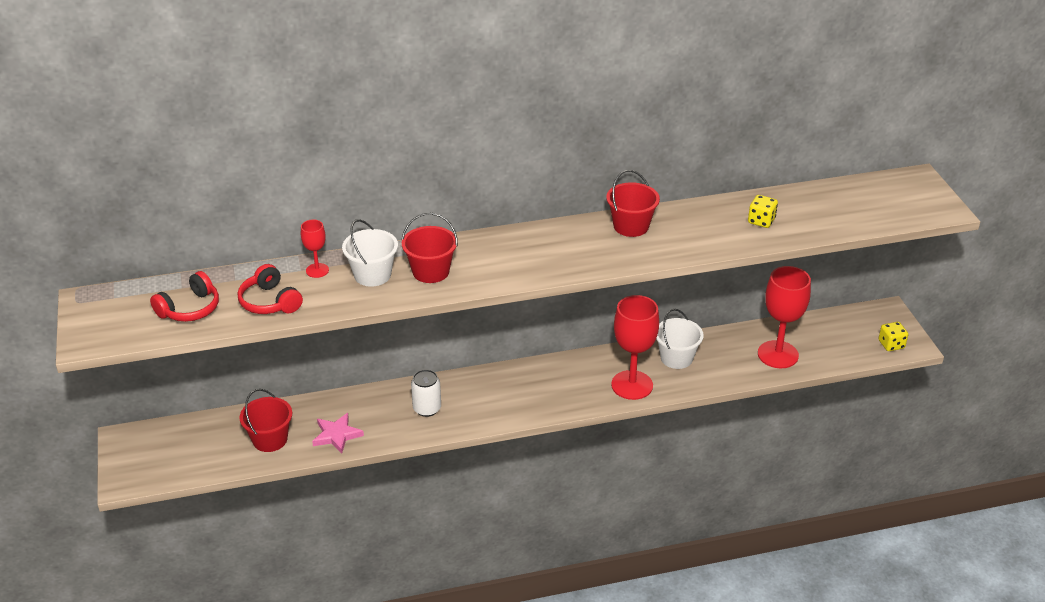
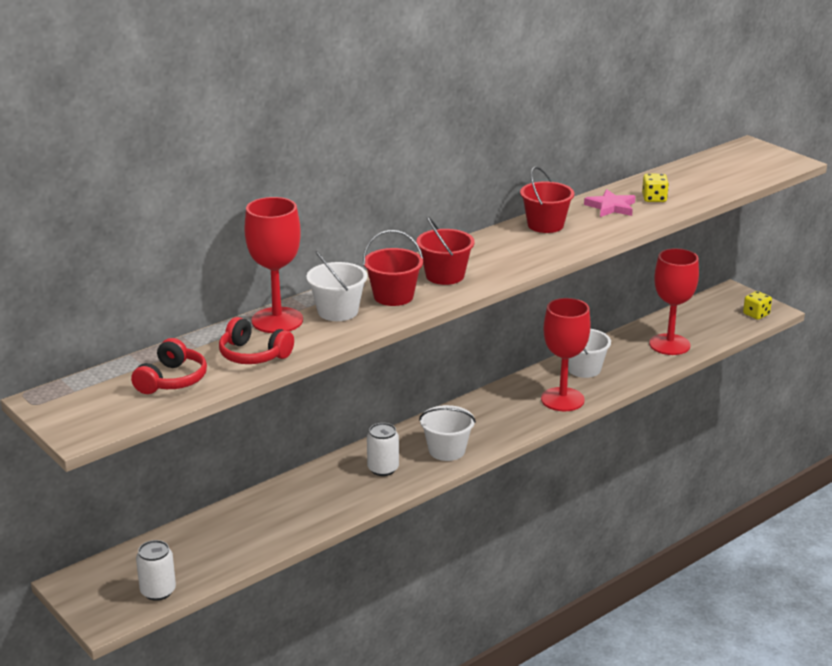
camera: 25 degrees left, 10 degrees down
(177, 468) = (158, 591): none -> white can
(270, 439) = (240, 538): red bucket -> red bucket (445, 275)
(317, 270) = (277, 320): red goblet -> red goblet, size x2.02
(337, 435) = (309, 515): pink star -> pink star (611, 207)
(492, 407) = (447, 450): none -> white bucket

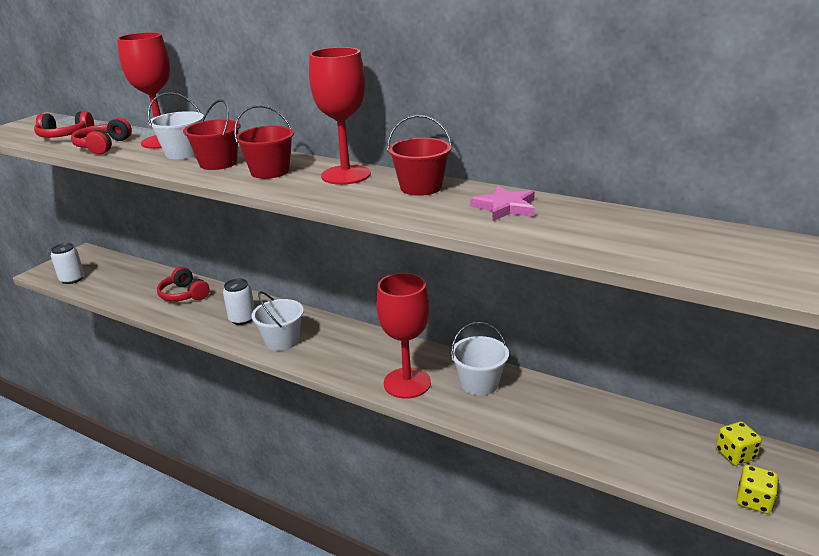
camera: 70 degrees right, 0 degrees up
(290, 502) = (184, 294): none -> red headphones
(654, 198) = (560, 224): yellow dice -> yellow dice (735, 454)
(669, 344) = (588, 434): red goblet -> red goblet (346, 175)

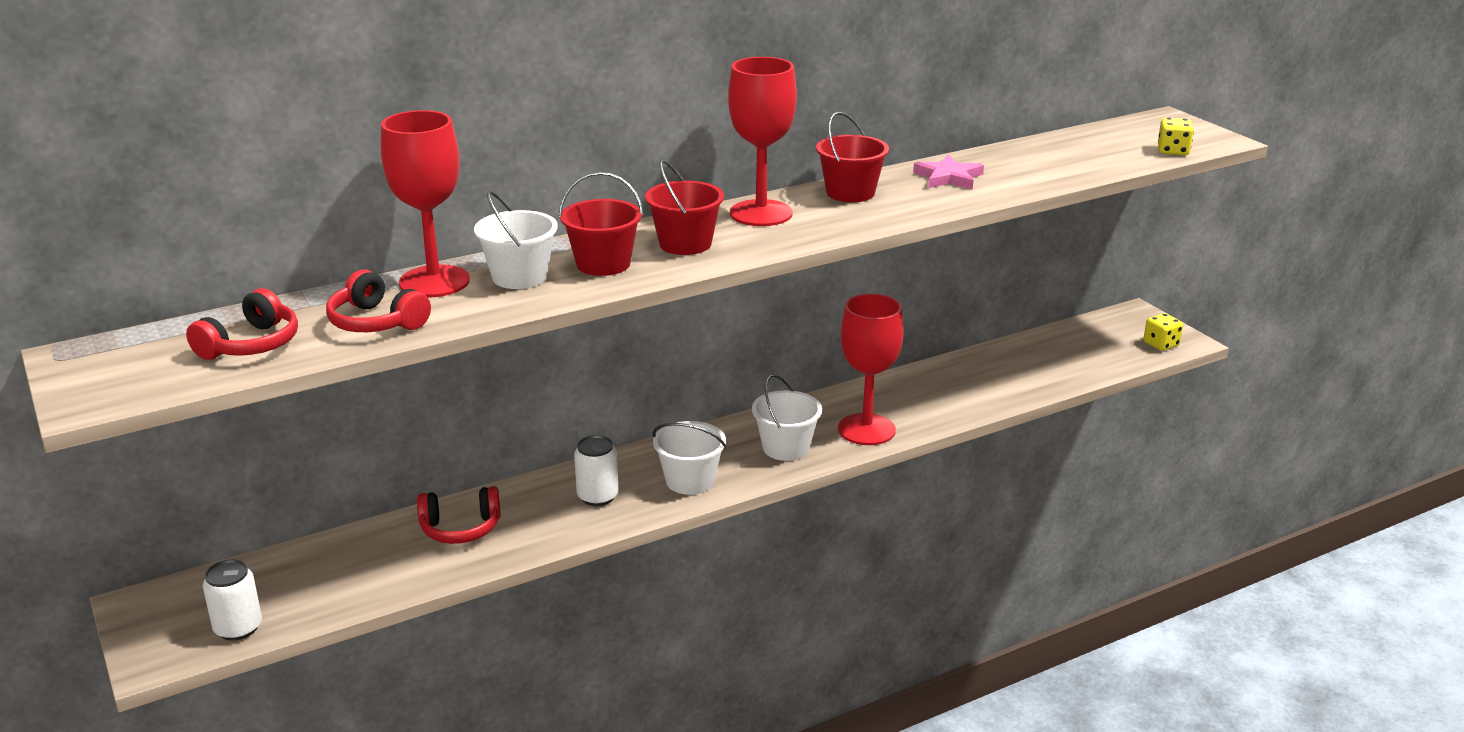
camera: 60 degrees left, 0 degrees up
(479, 383) = (908, 393): white bucket -> white bucket (786, 448)
(735, 454) = (1109, 328): yellow dice -> yellow dice (1173, 151)

